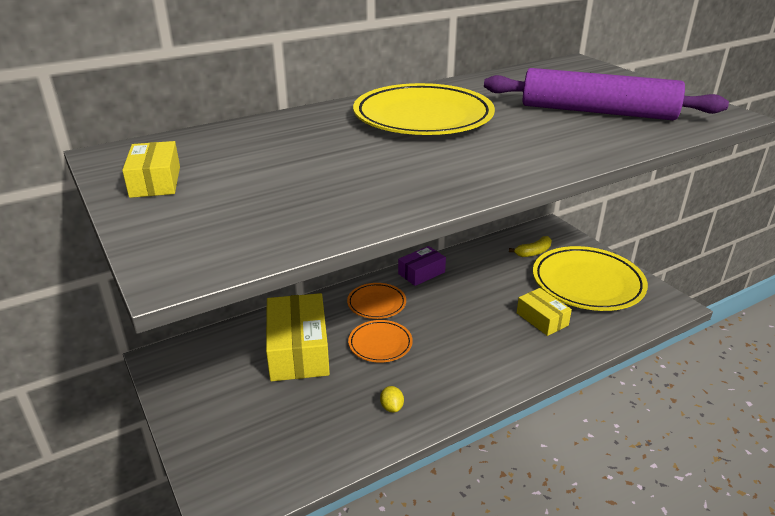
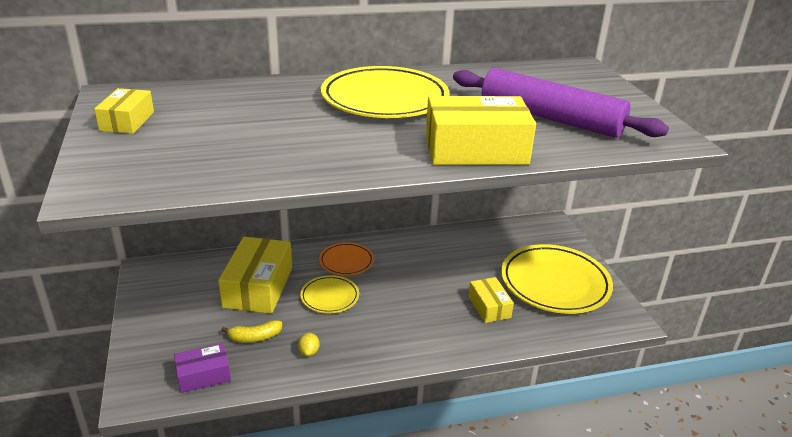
camera: 15 degrees right, 0 degrees up
(380, 344) = (329, 297): orange plate -> yellow plate
(421, 273) = (402, 242): purple box -> purple box (203, 375)
(533, 252) = (519, 244): yellow banana -> yellow banana (255, 337)
(559, 151) = (476, 149): none -> yellow box

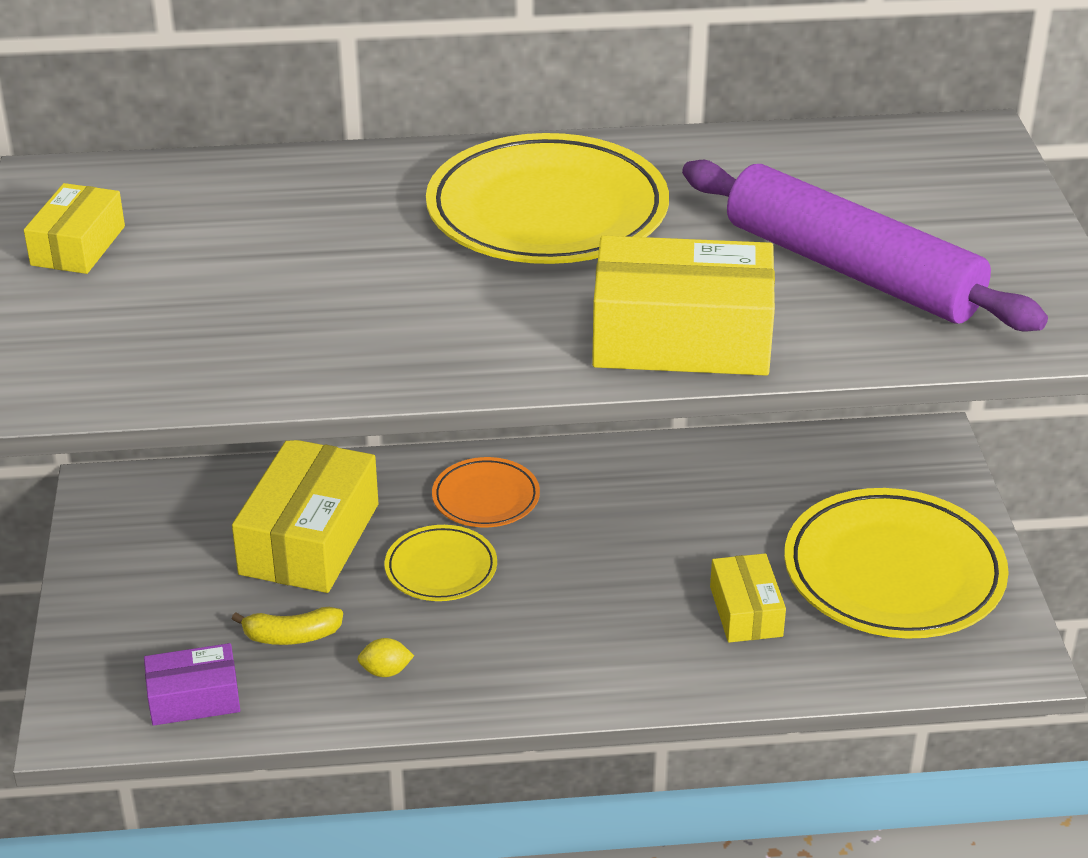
camera: 10 degrees right, 5 degrees up
(309, 352) = (386, 671): yellow lemon -> yellow lemon turned 75 degrees clockwise

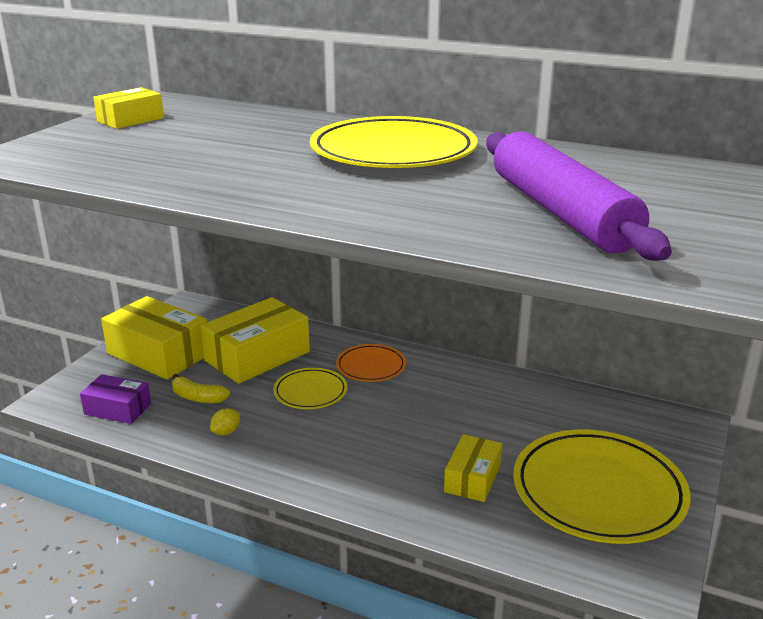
camera: 30 degrees right, 10 degrees down
(386, 671) = (226, 432): yellow lemon -> yellow lemon turned 75 degrees counterclockwise
(681, 338) = (393, 216): yellow box -> yellow box (159, 353)

